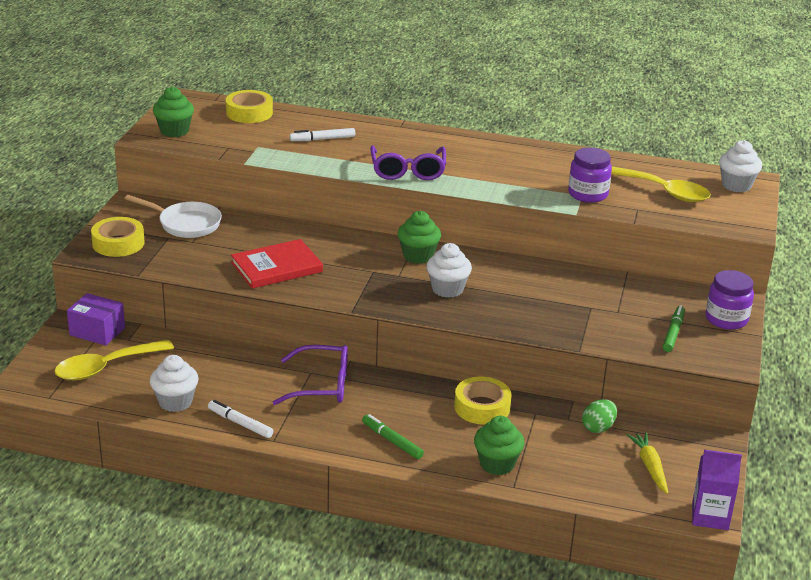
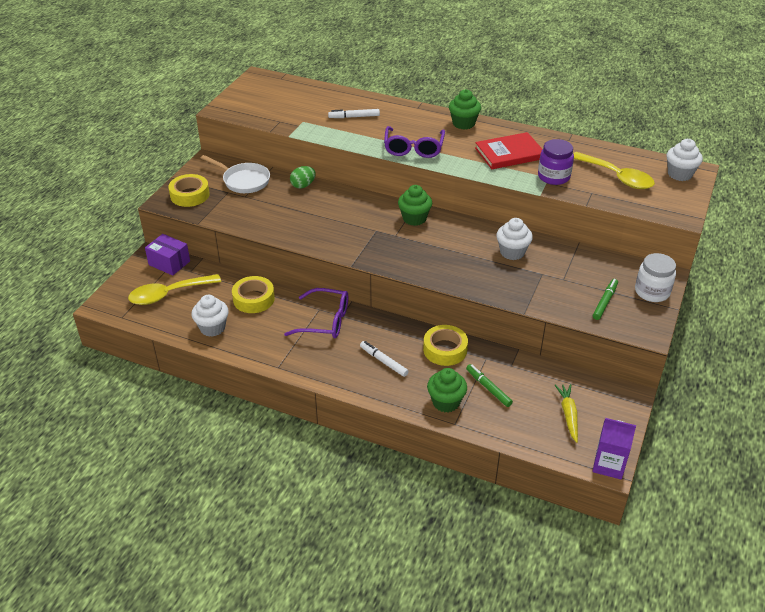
camera: 10 degrees right, 10 degrees up
(174, 131) = (243, 105): green cupcake -> green cupcake (463, 123)
(240, 423) = (256, 350): white marker -> white marker (383, 361)
(249, 113) = (303, 91): yellow tape -> yellow tape (254, 299)
(277, 267) = (303, 222): red book -> red book (509, 153)
(392, 441) = (368, 375): green marker -> green marker (488, 388)
(447, 289) = (431, 250): white cupcake -> white cupcake (512, 252)
(598, 428) = (533, 375): green egg -> green egg (303, 185)
(726, 319) = (652, 292): purple jar -> white jar

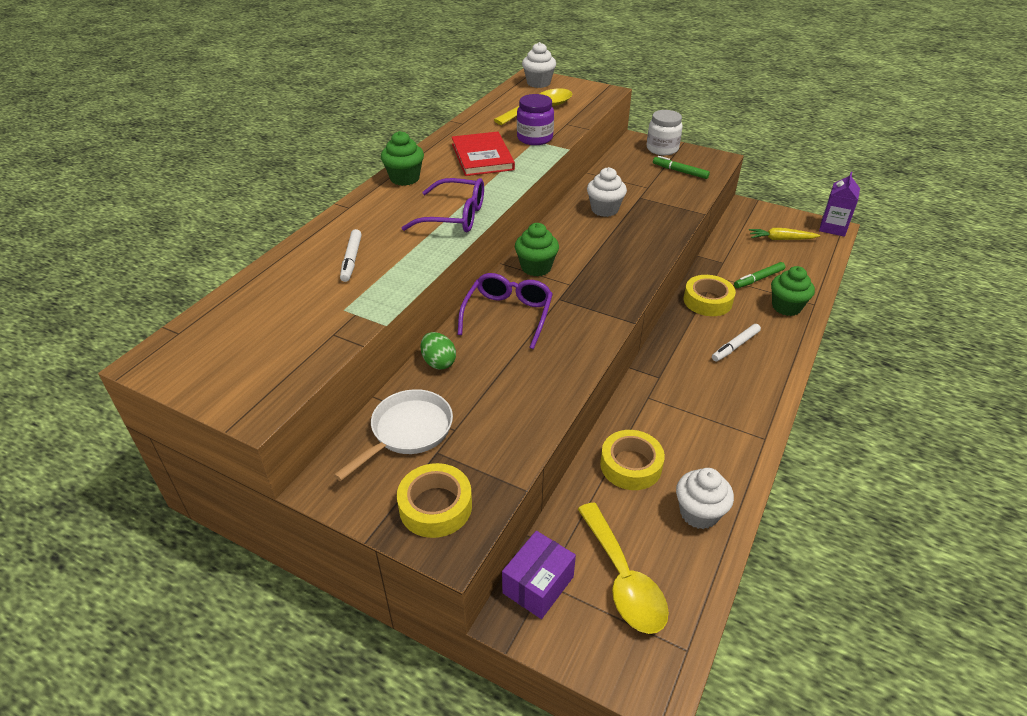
camera: 85 degrees left, 0 degrees up
(324, 321) = (671, 393): purple glasses -> purple glasses (507, 315)

